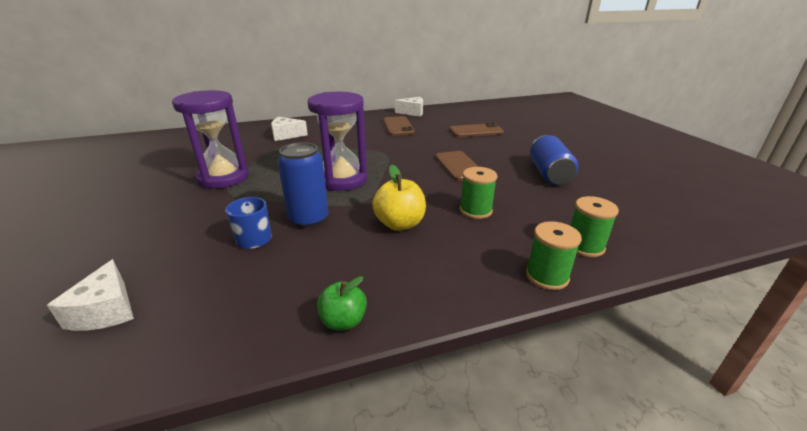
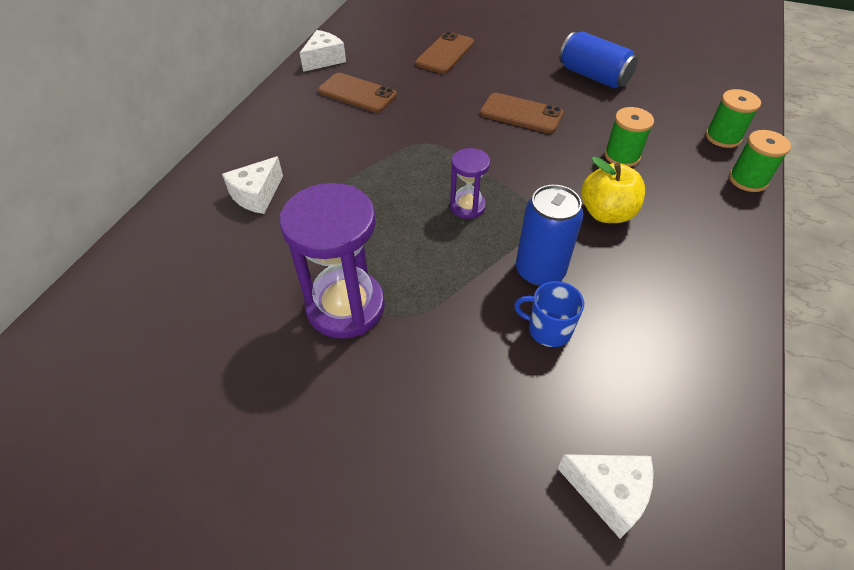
camera: 50 degrees left, 20 degrees up
(342, 180) = (467, 206): purple hourglass -> purple hourglass, size x0.53
(343, 321) = (735, 318): green apple -> none

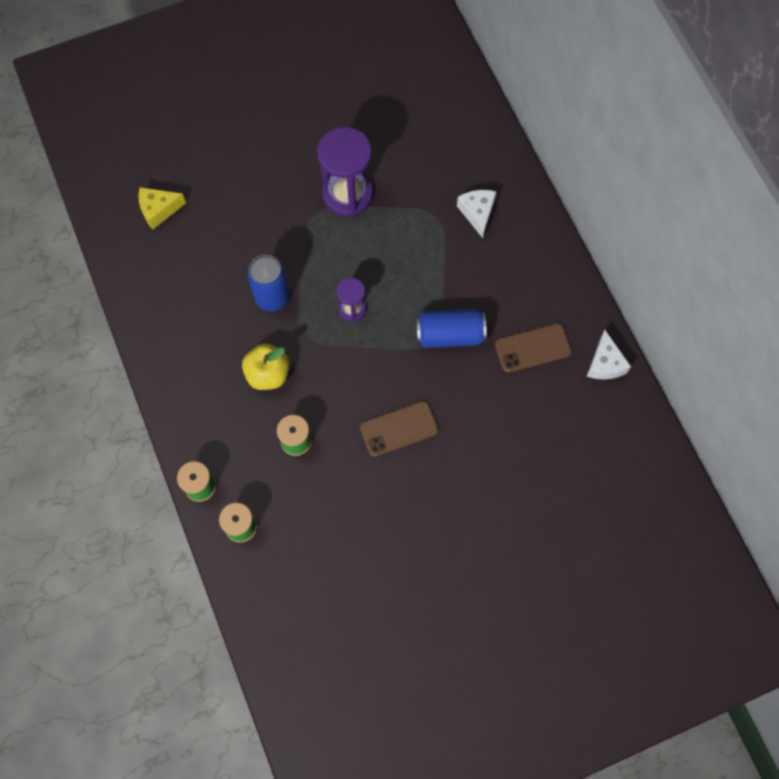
camera: 135 degrees right, 20 degrees up
(445, 53) = (527, 457): brown phone -> none
(548, 329) = (239, 264): blue mug -> none
(593, 76) = (386, 530): blue can -> blue can (449, 335)
(609, 493) = (159, 210): white cheese -> yellow cheese

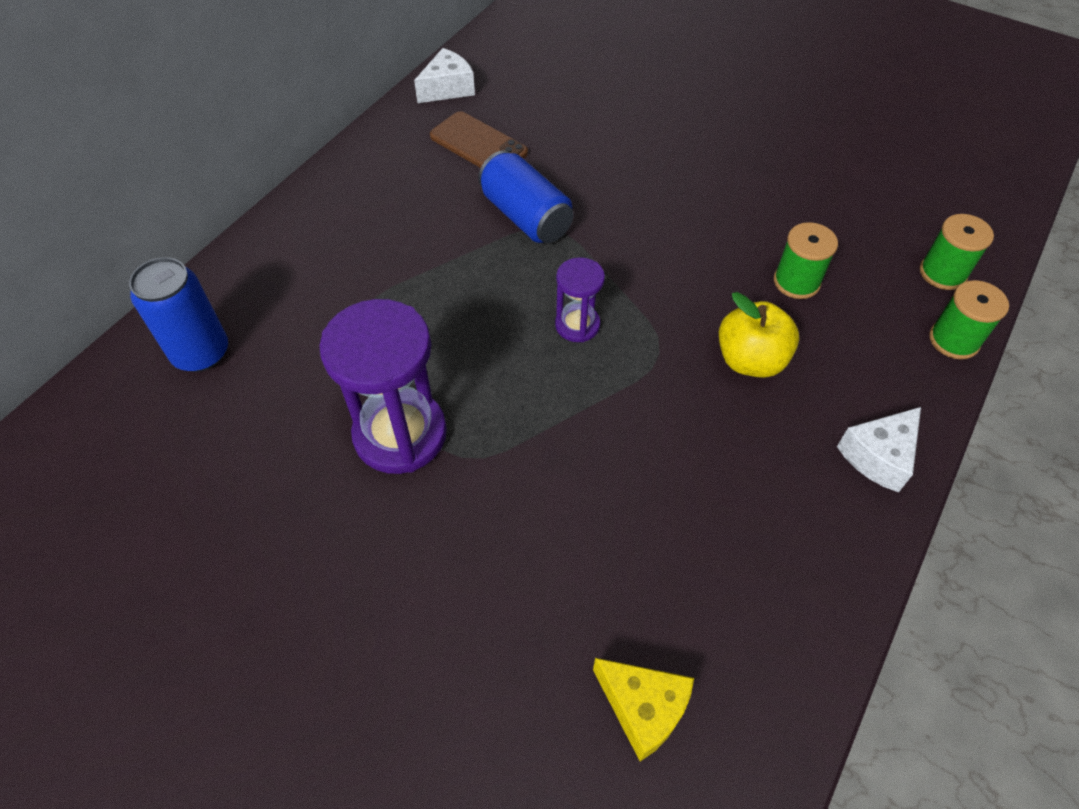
camera: 125 degrees left, 15 degrees down
(272, 297) = (643, 425): blue can -> blue can (201, 353)
(399, 429) = (682, 202): brown phone -> none
(477, 213) = (327, 272): white cheese -> white cheese (878, 456)

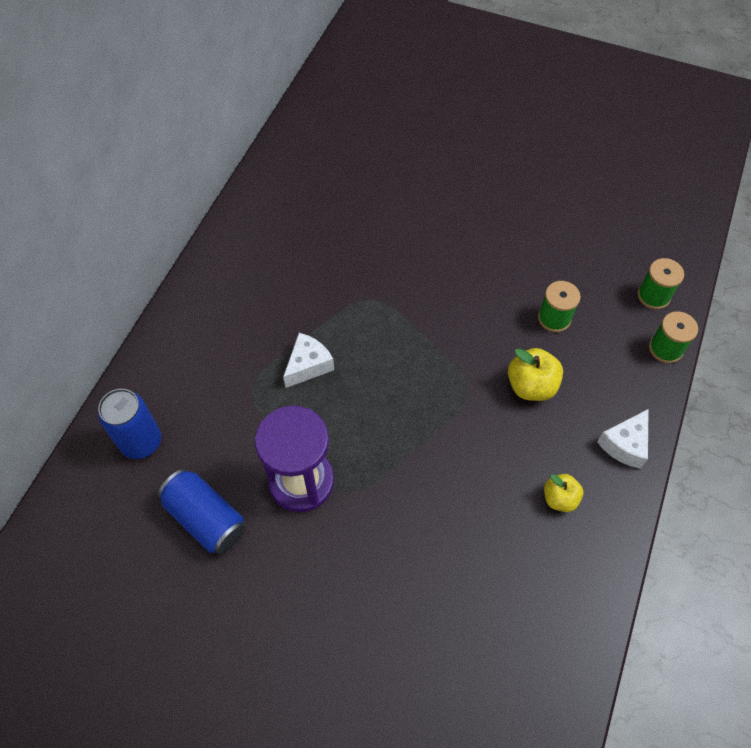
camera: 10 degrees left, 5 degrees up
(448, 88) = (267, 184): white cheese -> white cheese (308, 365)
(478, 144) = (302, 233): brown phone -> none
(525, 216) = (351, 292): blue can -> blue can (206, 518)
(577, 325) = (407, 377): purple hourglass -> none
(643, 708) = (500, 642): yellow cheese -> none
(769, 514) = (559, 498): none -> yellow apple

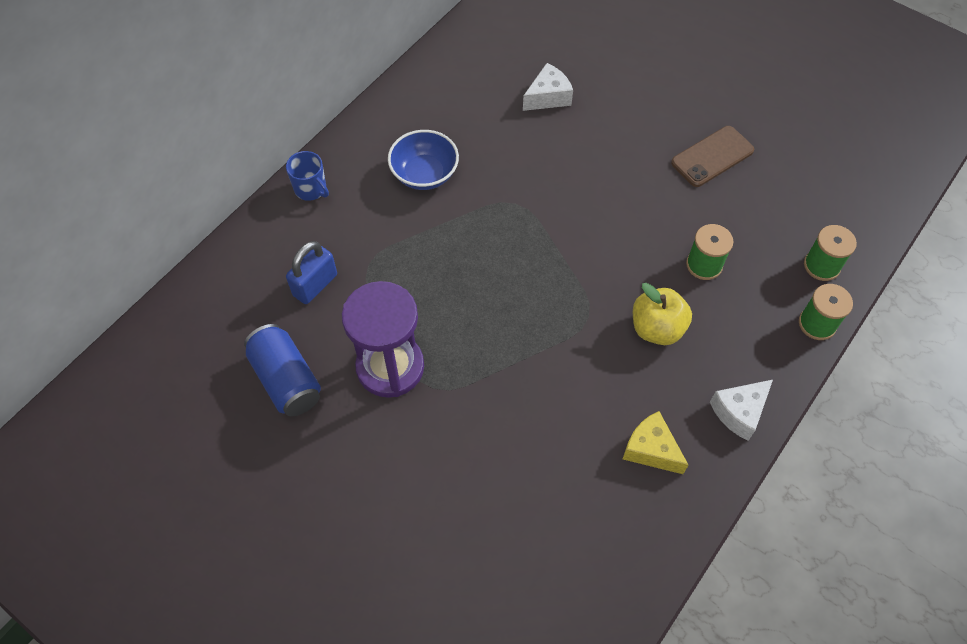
camera: 15 degrees right, 0 degrees up
(141, 441) = (245, 291): blue can -> none
(176, 328) = (311, 189): none -> blue mug
(207, 420) = (315, 285): none -> blue padlock
(280, 291) = (424, 174): none -> blue bowl
(308, 365) = (431, 255): white cheese -> white cheese (548, 97)
(531, 219) = (712, 157): none -> brown phone
(559, 498) = (651, 449): yellow apple -> yellow cheese

